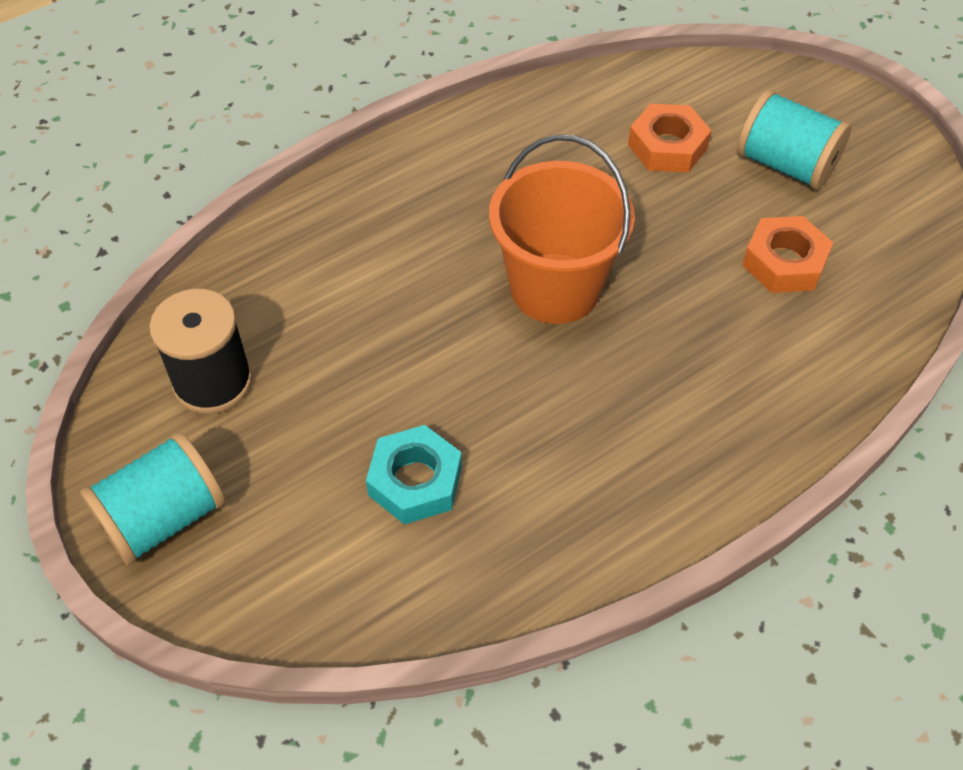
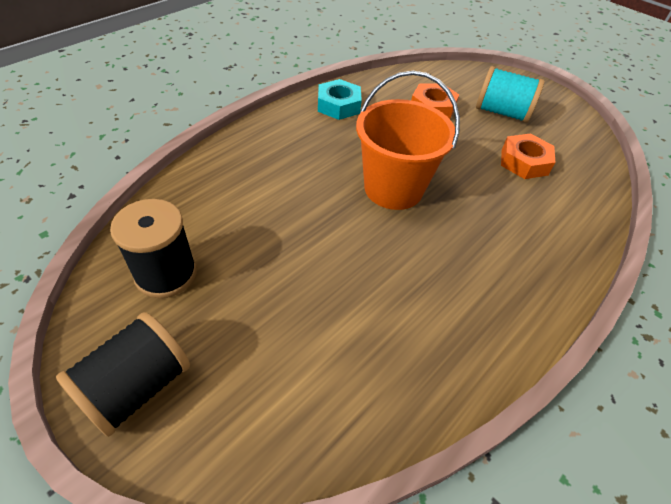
camera: 15 degrees left, 5 degrees down
(164, 518) = (137, 386): turquoise spool -> black spool
(415, 481) = (335, 327): turquoise nut -> turquoise nut (338, 105)

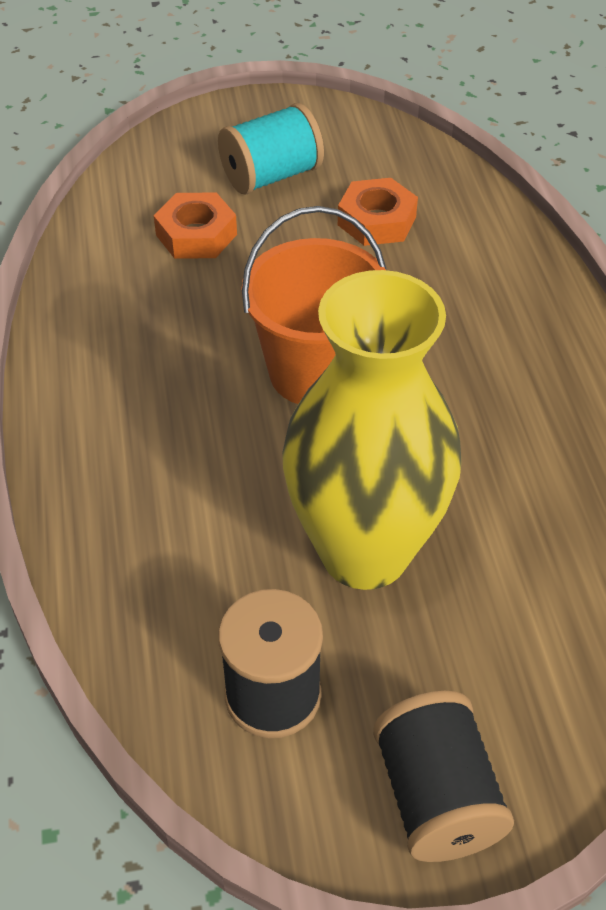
camera: 50 degrees left, 0 degrees up
(290, 267) = (364, 552): none -> yellow vase
(338, 105) = (92, 329): turquoise nut -> none

